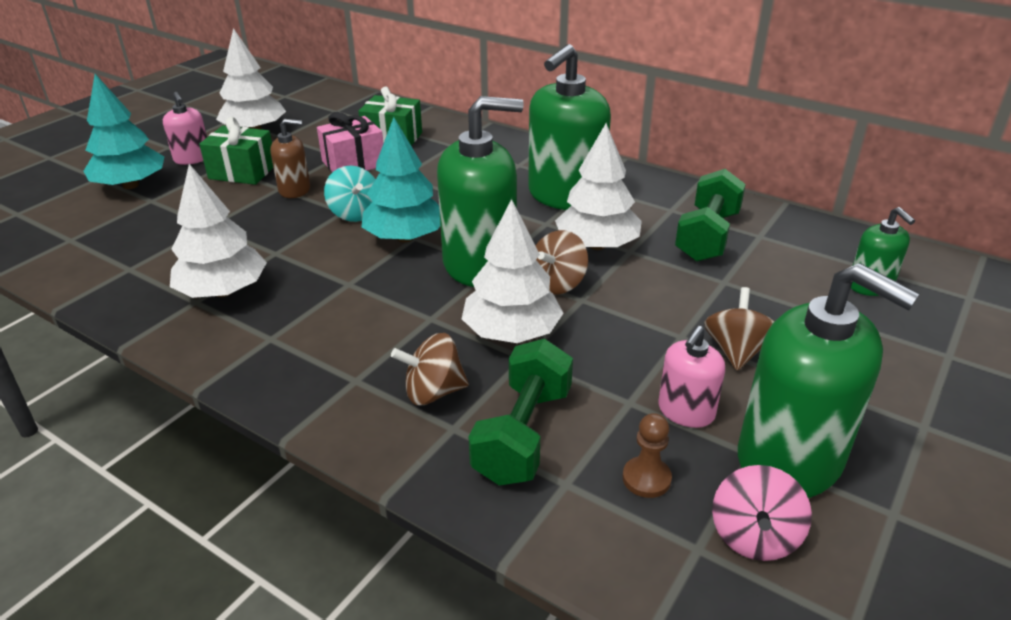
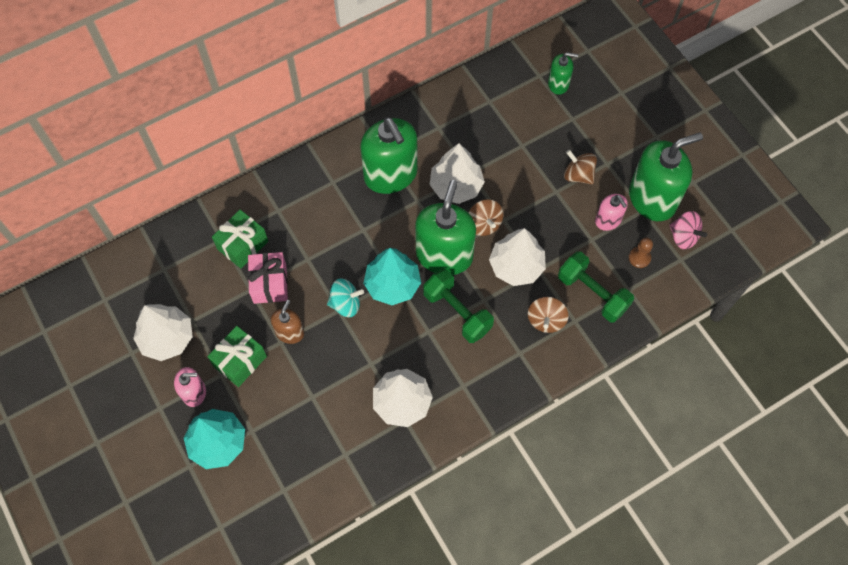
camera: 65 degrees left, 30 degrees up
(707, 236) = (476, 127): green dumbbell -> green dumbbell (457, 312)

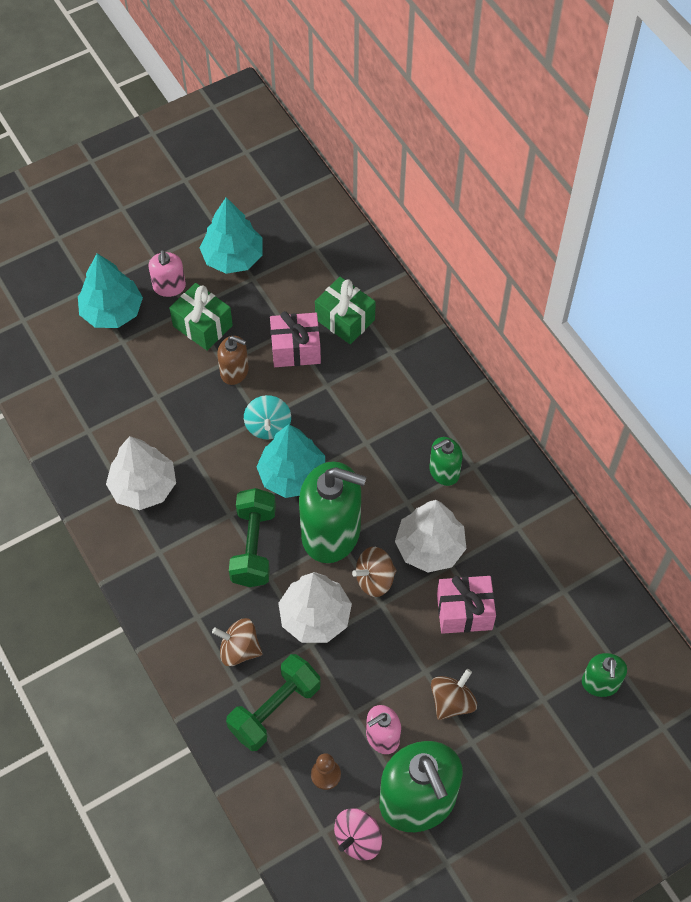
camera: 90 degrees right, 5 degrees down
(167, 338) = (233, 257): white tree -> turquoise tree
(391, 174) = (444, 471): green soap dispenser -> green soap dispenser, size x0.50
(457, 312) = (253, 546): green dumbbell -> green dumbbell turned 45 degrees counterclockwise
(508, 165) = (464, 611): none -> pink gift

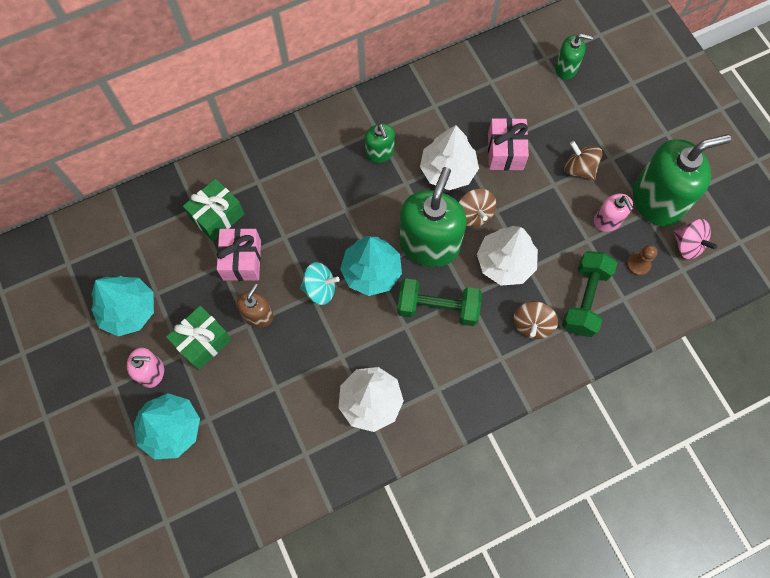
camera: 85 degrees left, 10 degrees up
(274, 709) = (584, 299): green dumbbell -> green dumbbell turned 60 degrees clockwise

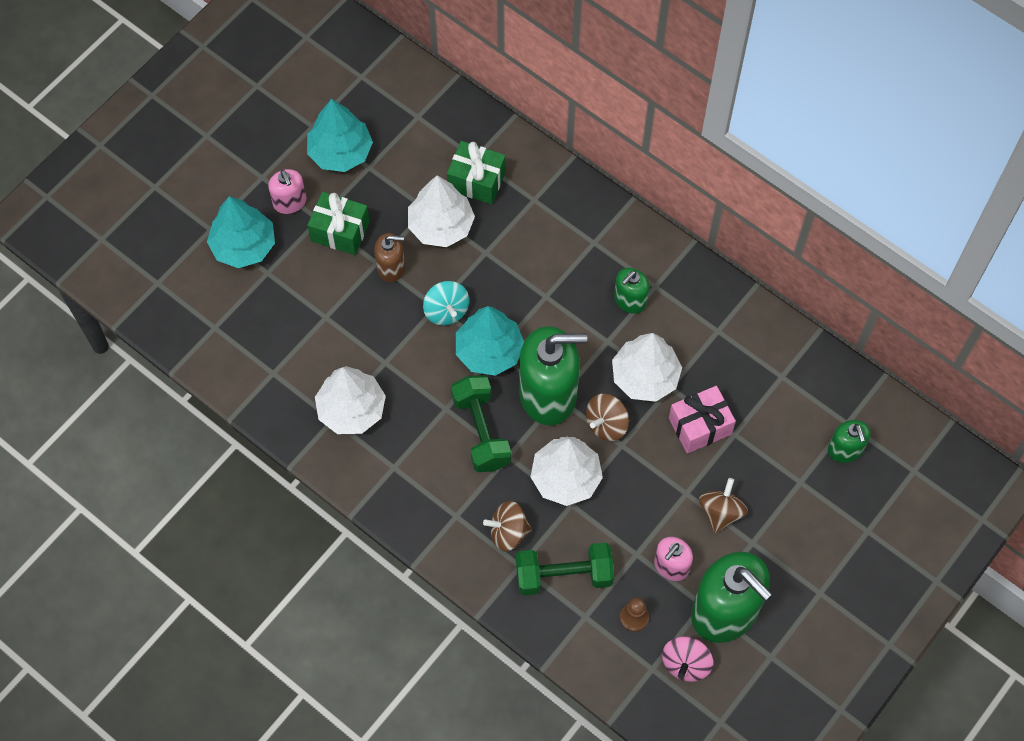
camera: 65 degrees right, 5 degrees down
(242, 260) = (441, 225): pink gift -> white tree

